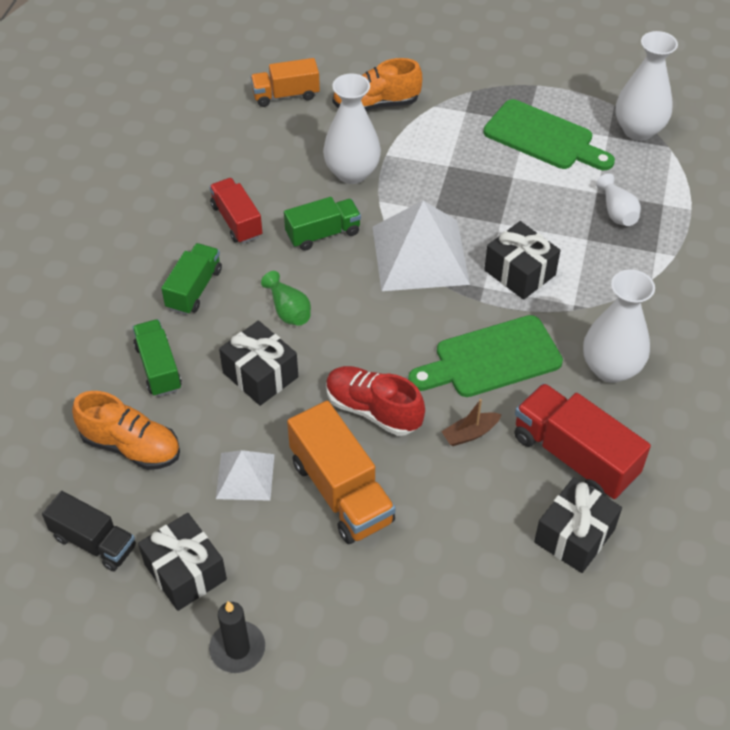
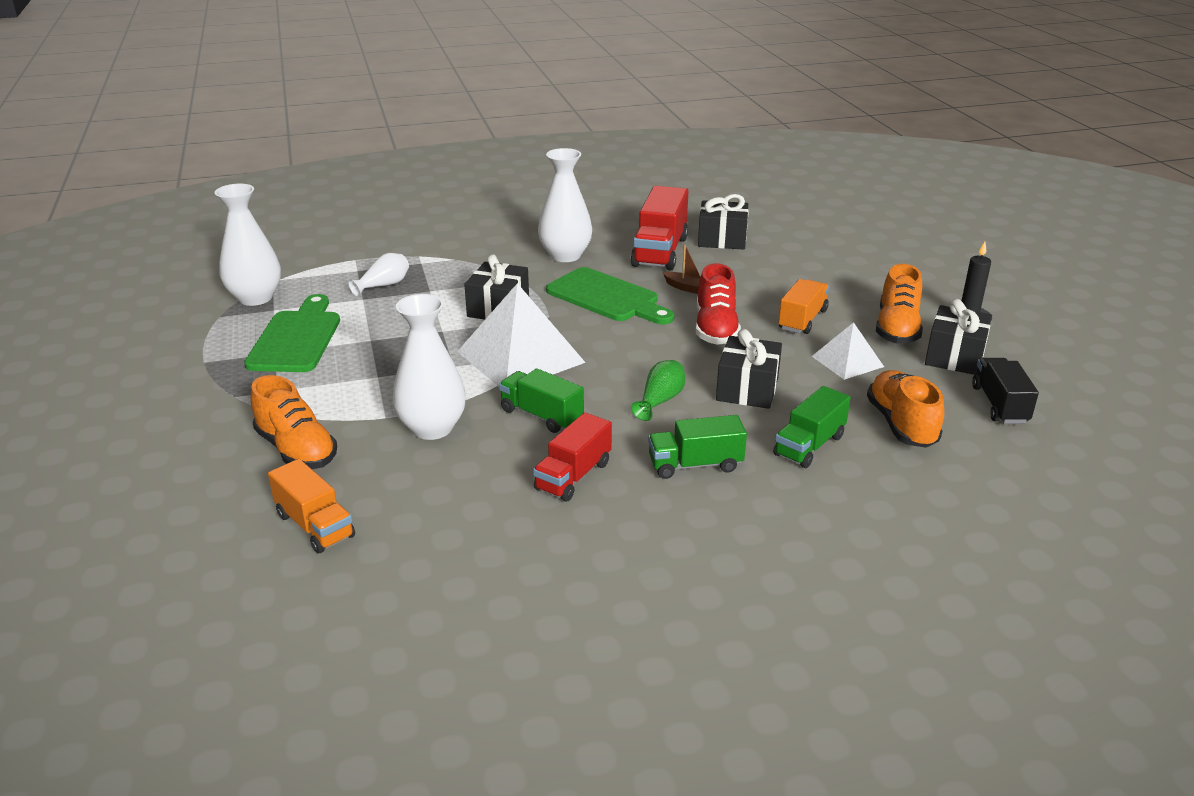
camera: 120 degrees left, 20 degrees down
(267, 562) = (897, 329): none -> orange shoe
(341, 491) = (802, 320): orange truck -> orange truck, size x0.65

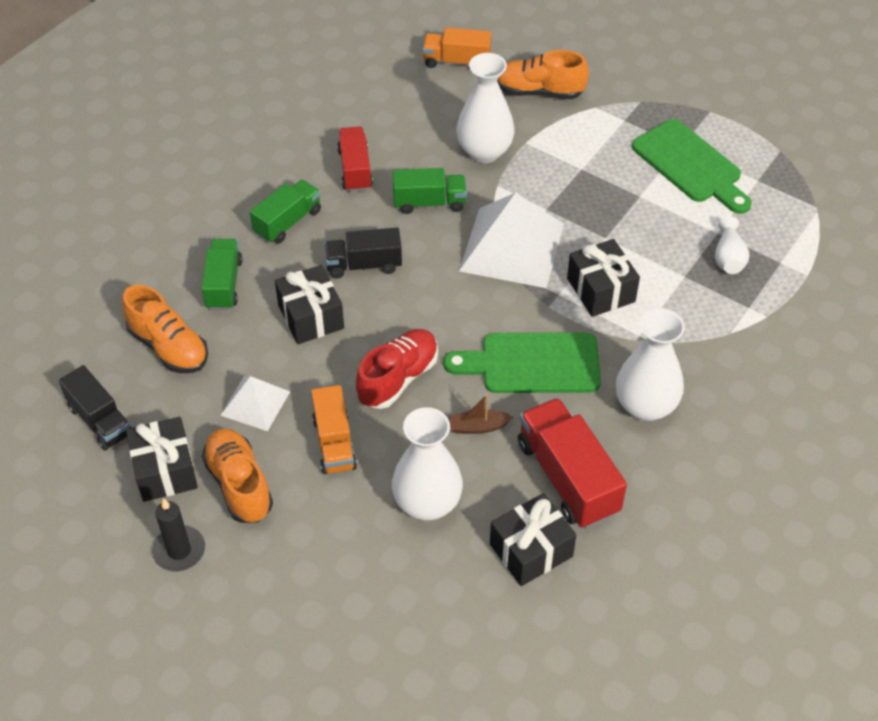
camera: 140 degrees right, 20 degrees up
(255, 298) = (792, 182): white vase -> white vase (427, 503)
(660, 401) = (364, 265): green vase -> black truck
(715, 329) = (398, 378): red shoe -> red shoe turned 75 degrees clockwise

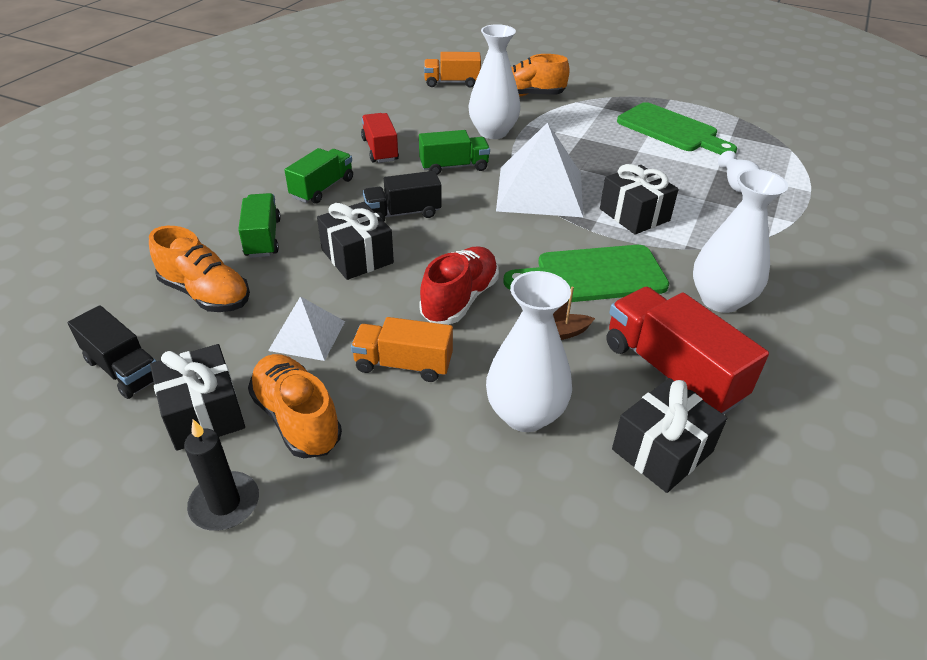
camera: 10 degrees left, 10 degrees down
(334, 443) = (403, 364): orange truck -> orange truck turned 120 degrees clockwise

